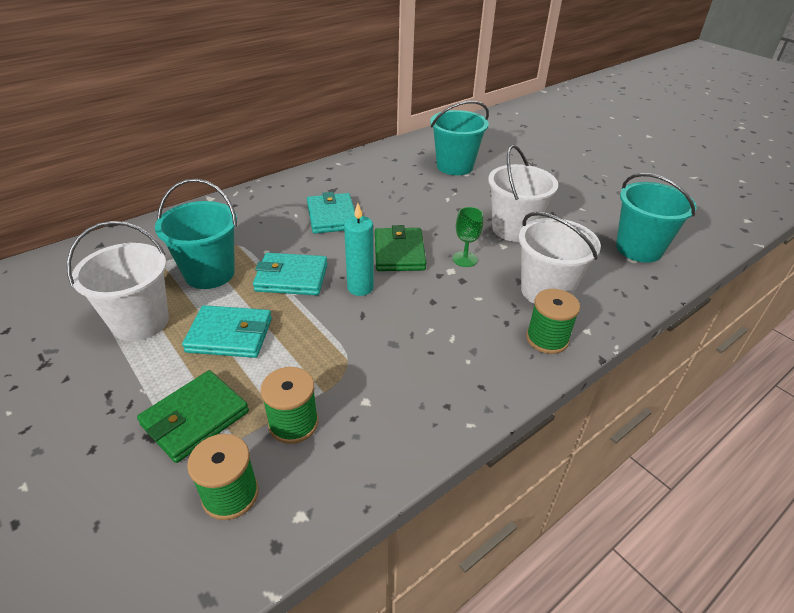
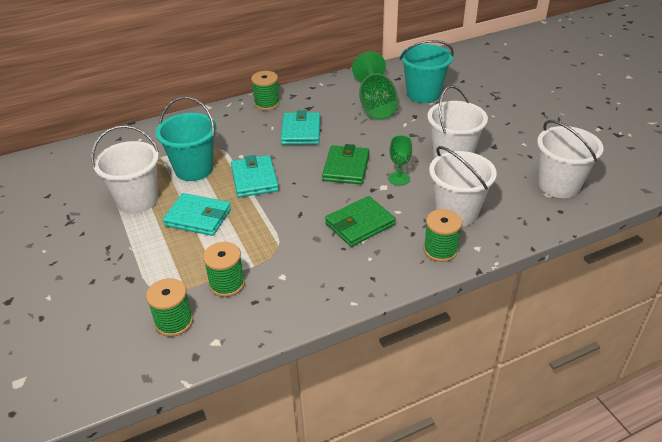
camera: 15 degrees right, 0 degrees up
(195, 418) = (162, 271): green wallet -> green wallet (360, 224)
(281, 189) = (267, 103): none -> green spool
(291, 278) = (254, 179): turquoise wallet -> turquoise wallet turned 60 degrees clockwise
(360, 288) = (305, 193): turquoise candle -> none
(407, 181) = (375, 105): none -> green goblet
(639, 249) = (559, 185): turquoise bucket -> white bucket

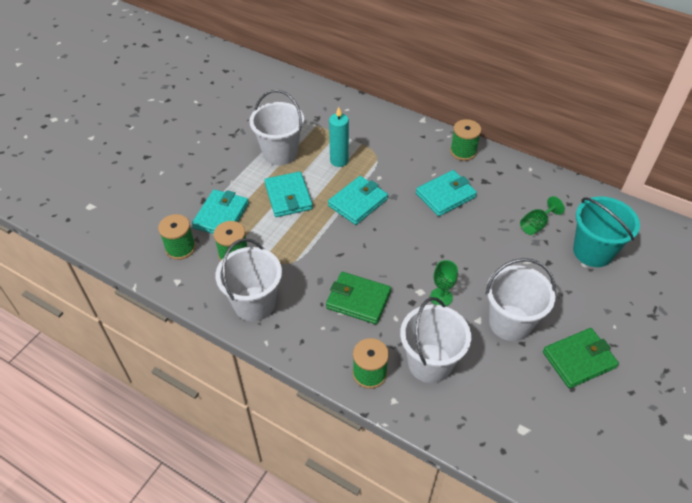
camera: 55 degrees right, 10 degrees up
(167, 273) = (221, 216): none -> turquoise wallet
(194, 169) = (339, 160): turquoise bucket -> turquoise candle
(346, 168) = (423, 252): green wallet -> green wallet (578, 359)
(375, 105) = (536, 225): green goblet -> green goblet, size x0.52
(559, 185) = (545, 434): white bucket -> white bucket (254, 304)

